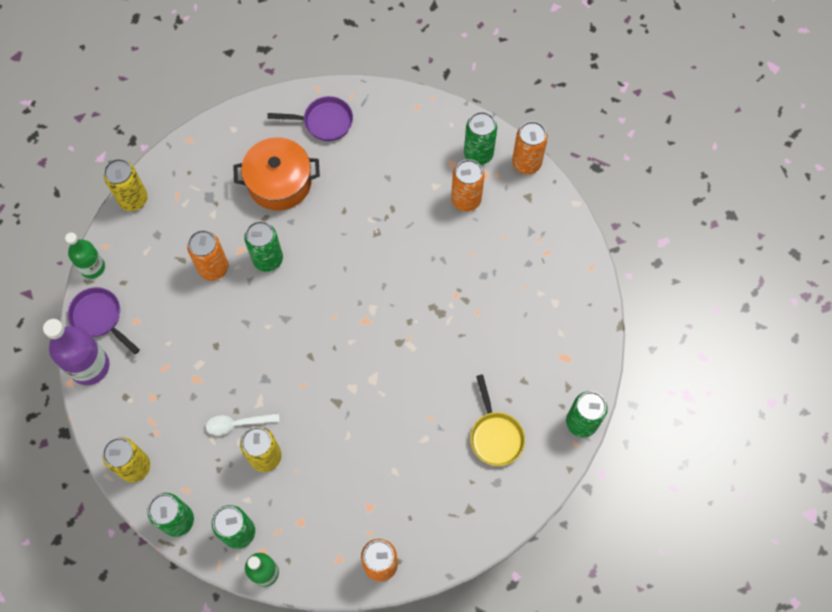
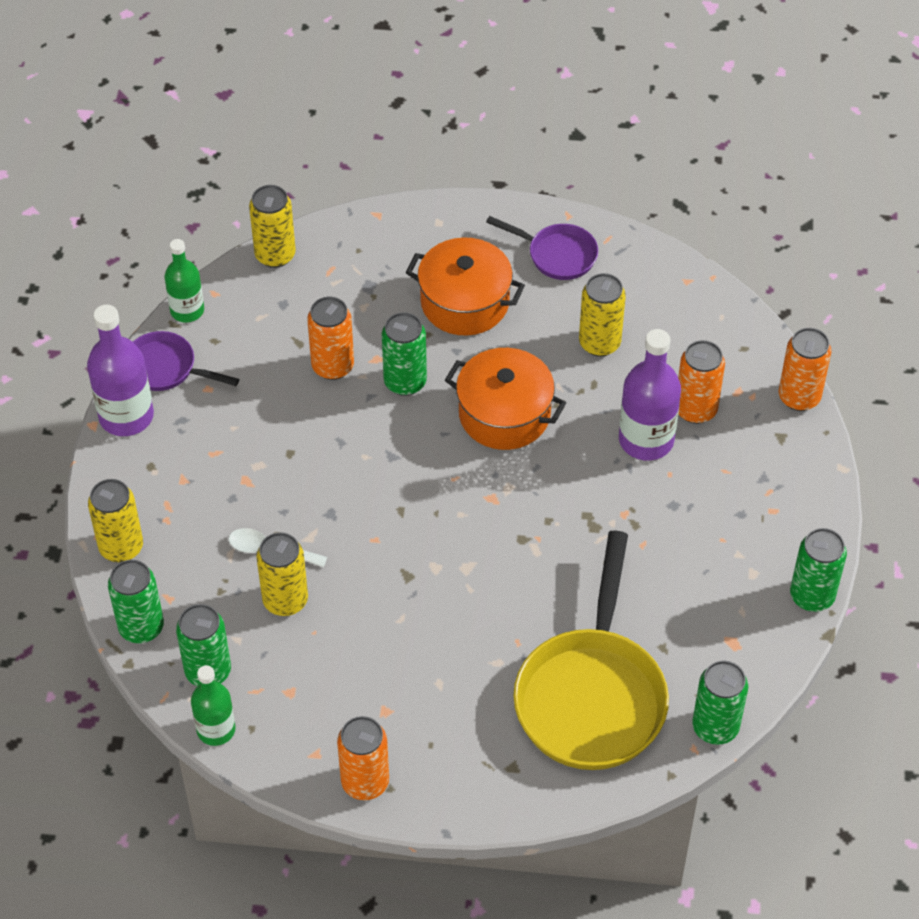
camera: 25 degrees right, 15 degrees down
(99, 318) = (166, 368): purple pan -> purple pan turned 45 degrees counterclockwise
(344, 255) = (504, 414): none -> orange pot
(382, 176) = (599, 343): none -> yellow can
(444, 235) = (646, 440): none -> purple bottle
(478, 154) = (740, 363): green can -> green can (812, 596)
(495, 435) = (592, 695): yellow pan -> yellow pan, size x1.96

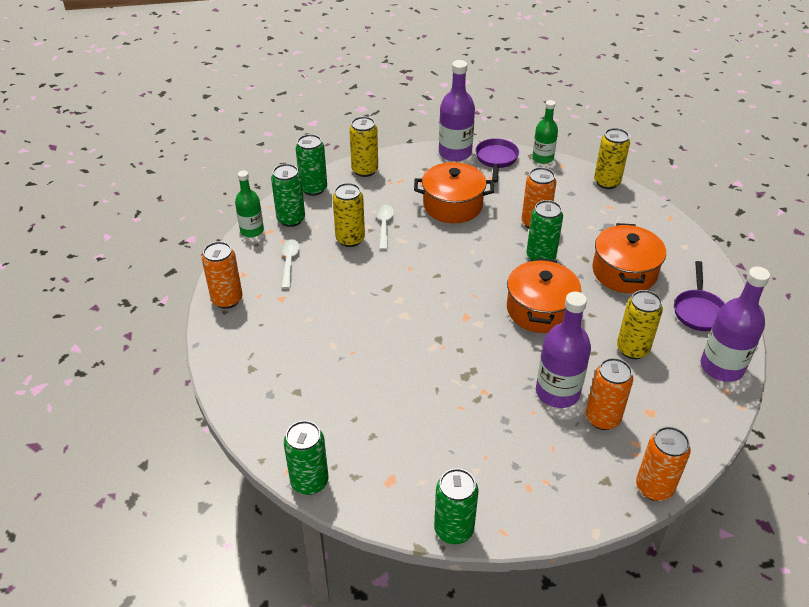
camera: 75 degrees right, 10 degrees down
(255, 453) = (452, 205): none -> orange pot
(310, 689) = (289, 262): none -> white spoon
(592, 695) = (319, 401): yellow pan -> none
(651, 270) = (722, 367): none -> purple bottle

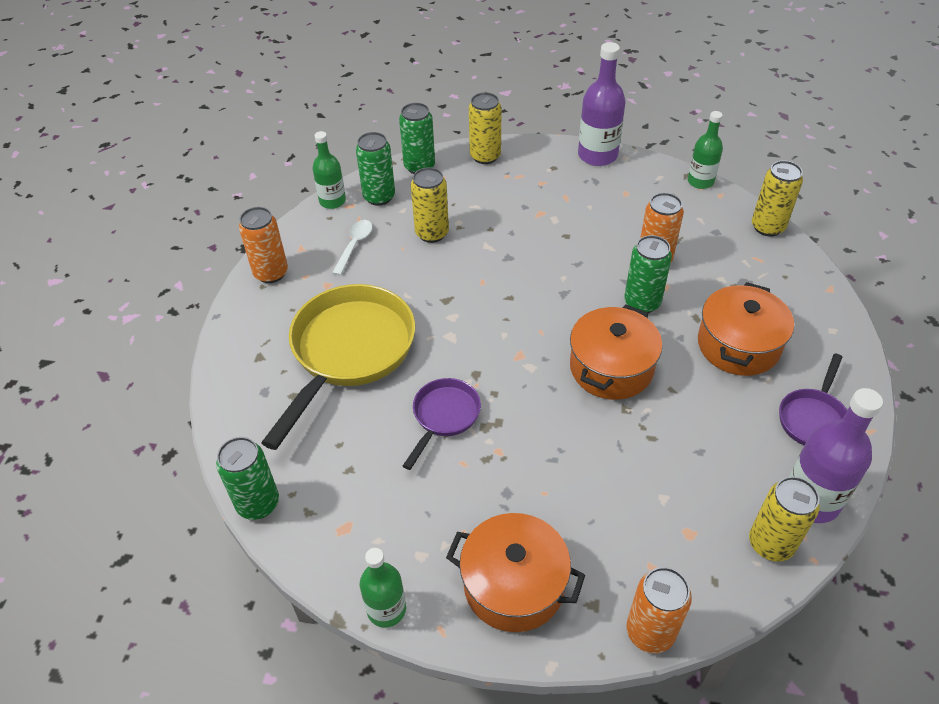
camera: 20 degrees right, 5 degrees up
(327, 347) = (349, 352): none -> yellow pan
(384, 226) = (477, 226): white spoon -> none
(452, 205) = (566, 217): orange pot -> orange pot (514, 585)
(453, 529) = (386, 609): green can -> green bottle
(496, 159) = (643, 172): purple pan -> purple pan (444, 417)
(557, 392) = (585, 476): purple bottle -> none
(602, 418) = (625, 524): orange can -> none
(632, 349) = (704, 446): yellow can -> yellow can (770, 544)

